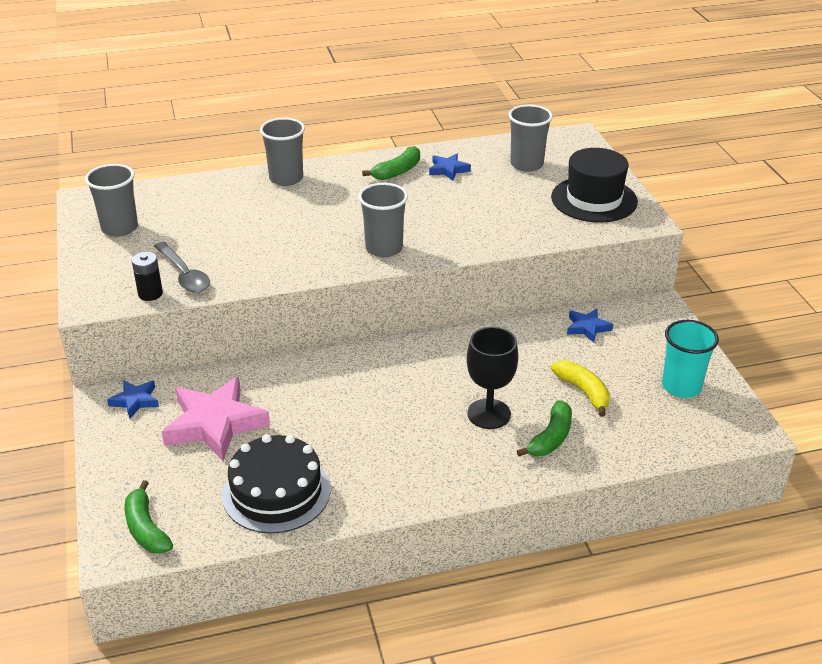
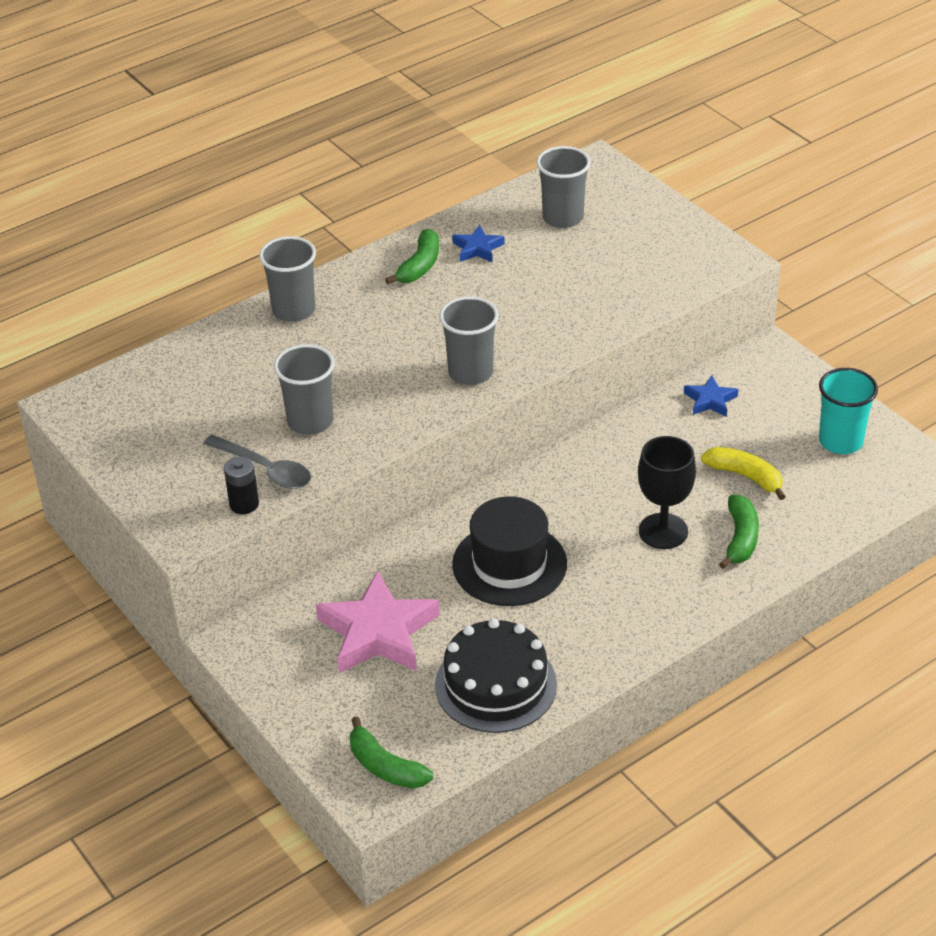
camera: 20 degrees left, 5 degrees up
(119, 228) = (141, 431): grey cup -> grey cup (310, 421)
(135, 401) = (268, 634): blue star -> none
(594, 199) = (664, 246): black hat -> black hat (509, 564)

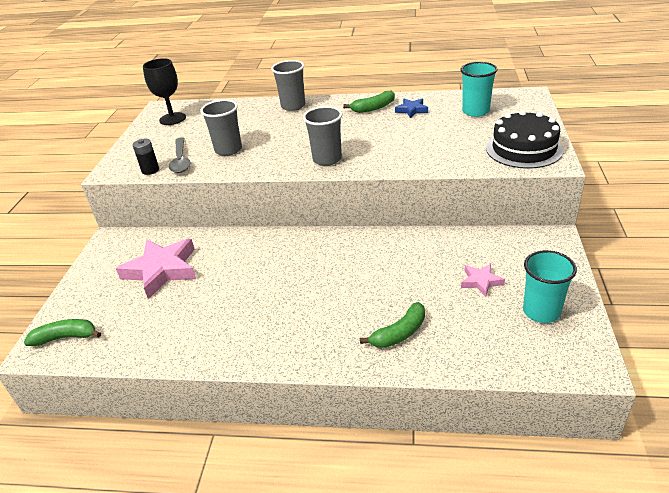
camera: 45 degrees right, 5 degrees down
(385, 766) = (66, 337): green banana -> green banana turned 90 degrees clockwise
(496, 685) = (166, 330): black cake -> black cake (524, 149)
(509, 564) = (260, 273): black hat -> none
(563, 218) = (475, 111): grey cup -> turquoise cup
(663, 531) = (360, 302): black goblet -> black goblet (172, 119)
(710, 400) = (481, 246): blue star -> none
(745, 476) = (449, 299): yellow banana -> none
(754, 441) = (481, 281): none -> pink star

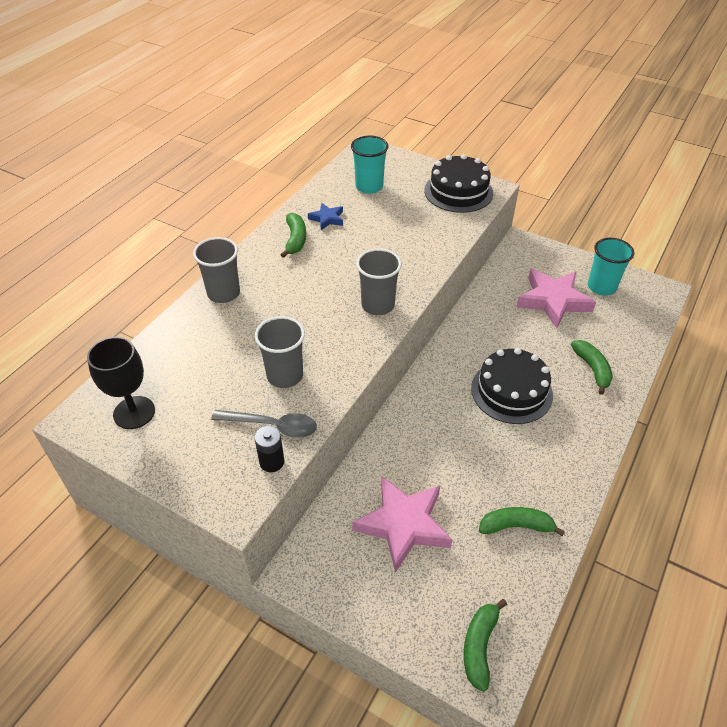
camera: 70 degrees left, 10 degrees up
(179, 329) = (516, 526): none -> green banana
(330, 287) = (511, 391): none -> black cake
(481, 281) = (553, 301): pink star -> pink star, size x2.03

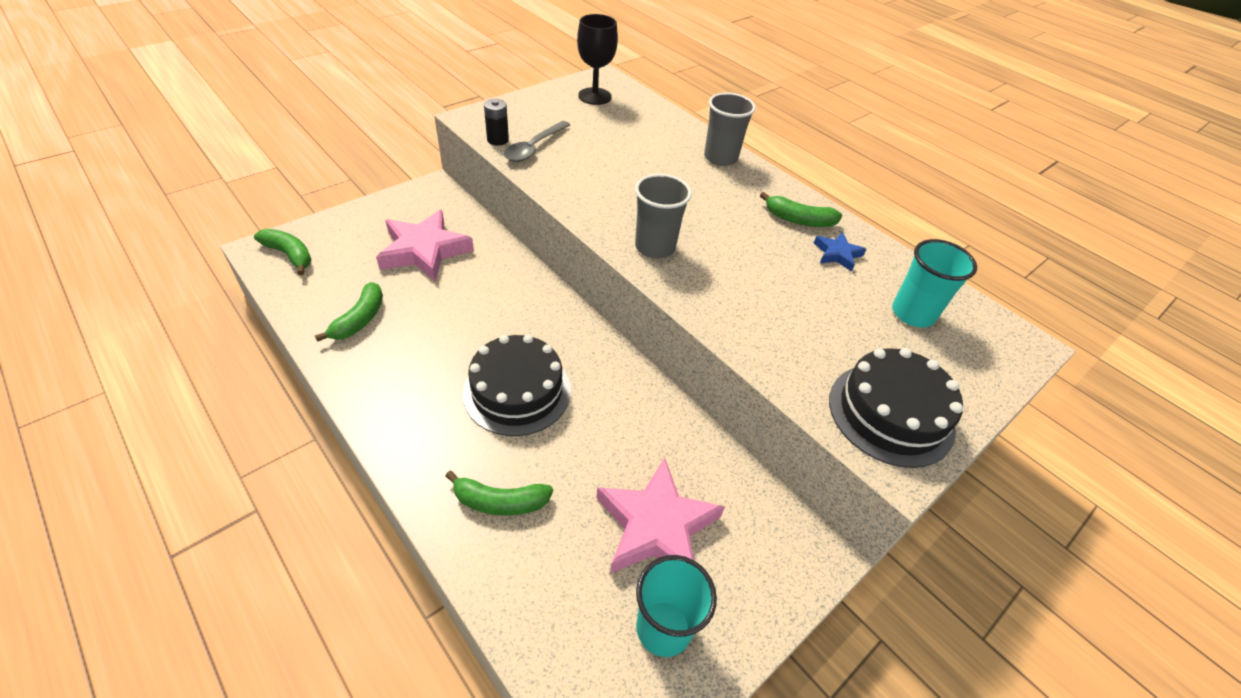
camera: 105 degrees right, 0 degrees up
(285, 375) = (587, 166): grey cup -> none

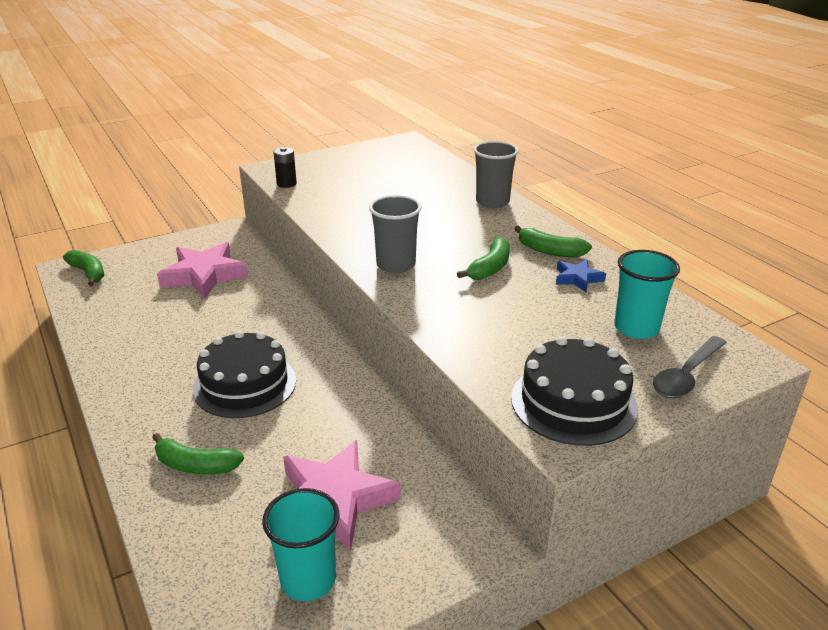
camera: 15 degrees right, 15 degrees down
(360, 319) = (128, 322): green banana -> green banana (490, 268)
(534, 148) = (316, 190): grey spoon -> grey spoon (686, 376)
(594, 96) = (391, 154): black goblet -> none

